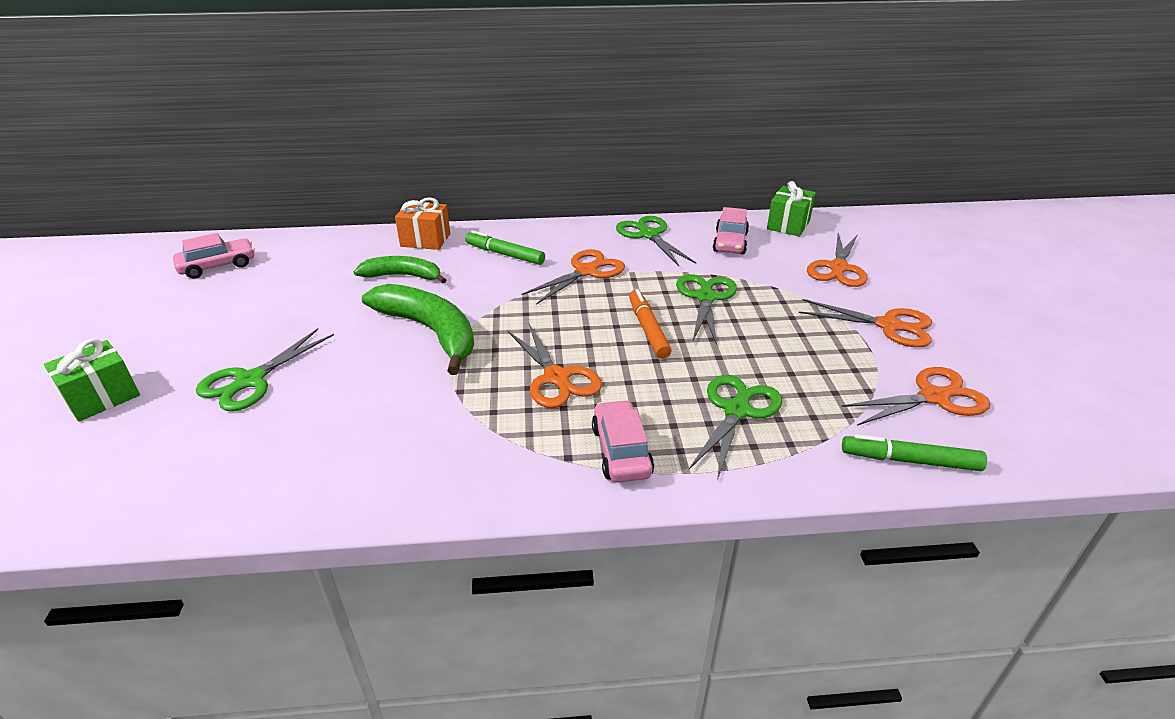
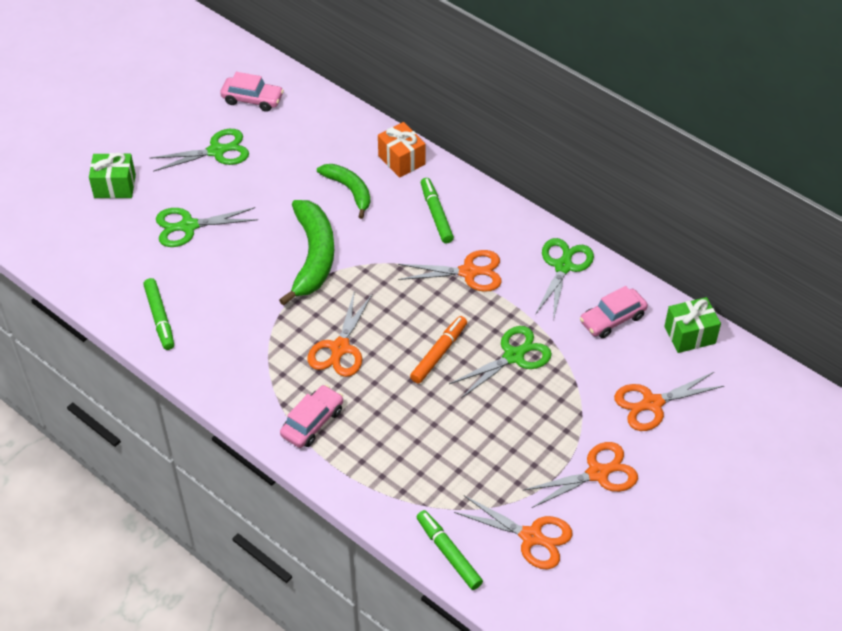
camera: 45 degrees right, 15 degrees up
(308, 477) = (160, 318): none -> green marker
(737, 410) = (405, 449): green scissors -> green scissors (216, 151)
(888, 326) = (597, 473): orange scissors -> orange scissors turned 90 degrees counterclockwise

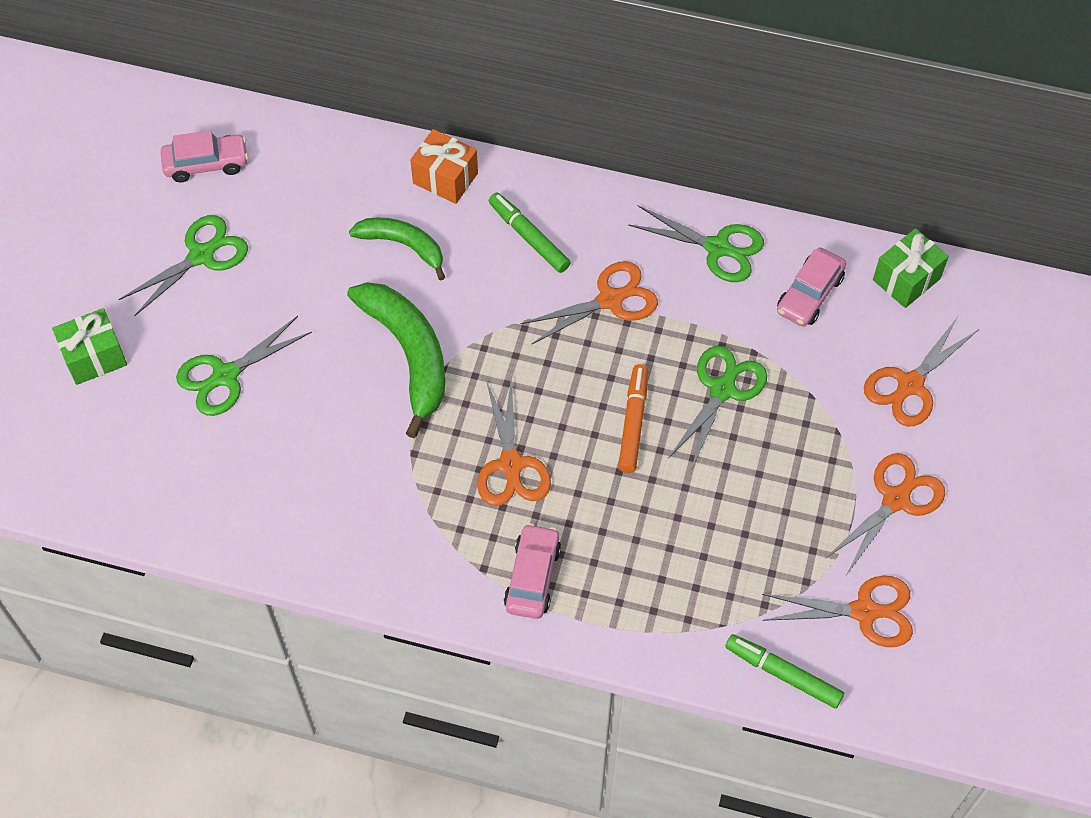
camera: 25 degrees left, 10 degrees up
(160, 318) = (262, 517): green marker -> none
(563, 266) = (717, 248): green scissors -> green scissors turned 120 degrees clockwise

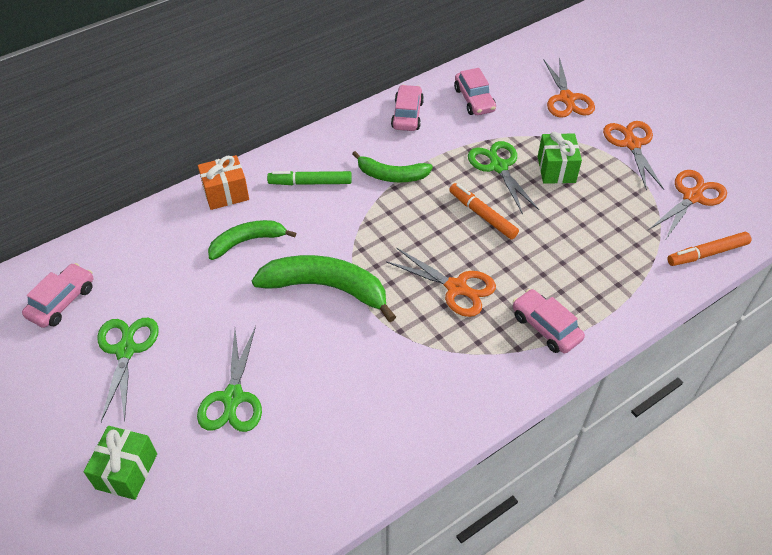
camera: 50 degrees left, 10 degrees down
(610, 300) = (391, 175): orange scissors -> green banana
(717, 248) = (407, 115): green scissors -> pink car
(783, 674) = (707, 253): green marker -> orange marker
(906, 279) = (502, 63): green gift -> green gift (556, 169)

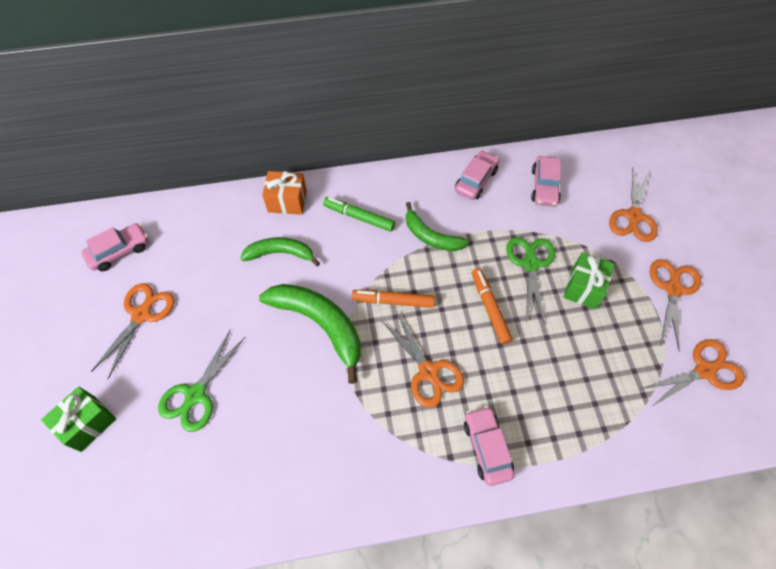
camera: 25 degrees right, 10 degrees up
(126, 350) = (141, 315): green scissors -> orange scissors
(707, 253) = (686, 439): orange marker -> orange marker (393, 301)

